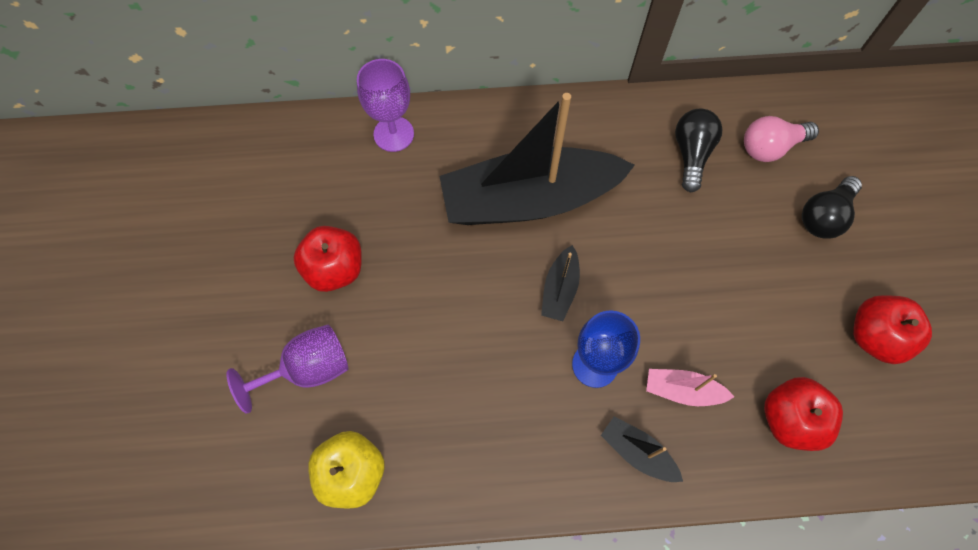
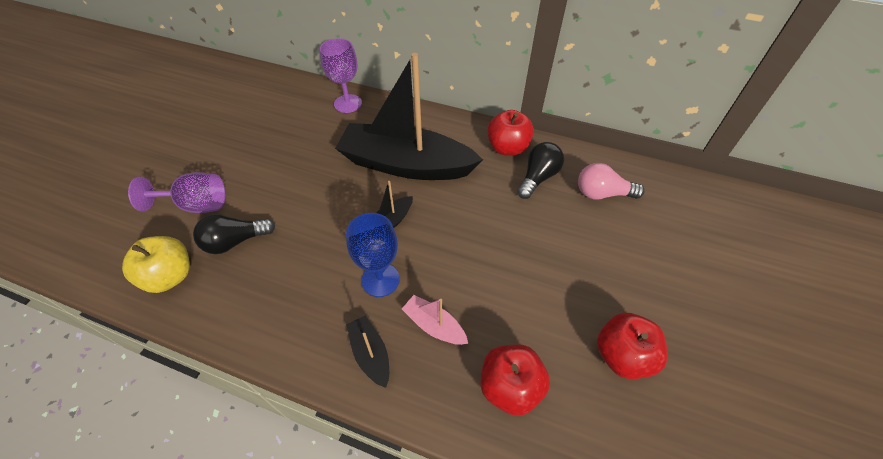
camera: 25 degrees right, 15 degrees down
(335, 269) = (257, 158): red apple -> red apple (507, 148)
(824, 216) = (622, 252): black light bulb -> black light bulb (235, 241)

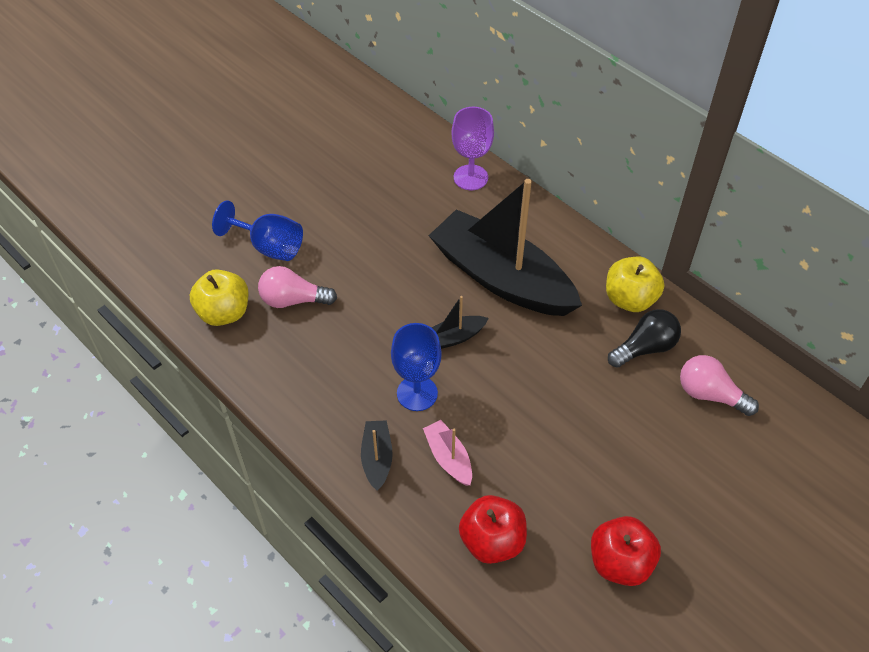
camera: 25 degrees right, 0 degrees up
(196, 205) = (269, 246): purple goblet -> blue goblet
(235, 241) = (293, 300): black light bulb -> pink light bulb
(507, 148) = (630, 299): red apple -> yellow apple

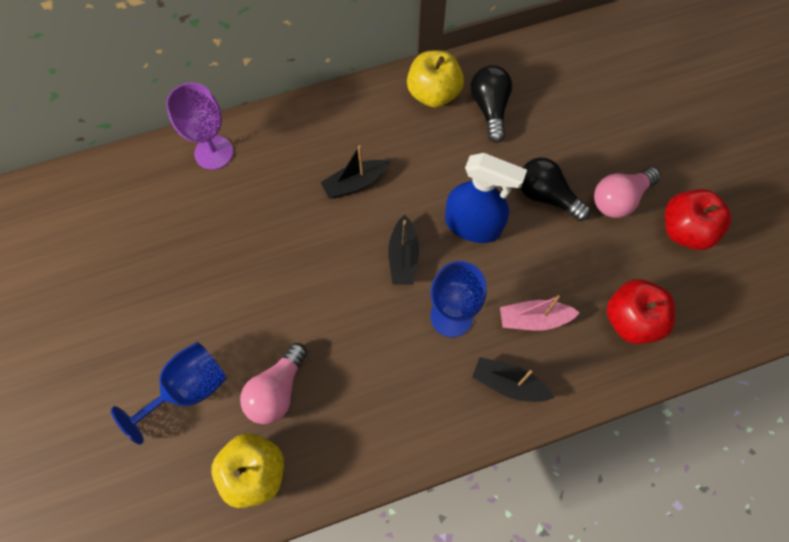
camera: 65 degrees left, 15 degrees up
(501, 278) = (355, 183): black boat -> black boat, size x0.41
(514, 378) = (473, 225): none -> blue spray bottle
(580, 426) = (546, 196): none -> black light bulb
(710, 394) = (557, 87): pink light bulb -> pink light bulb (619, 199)

